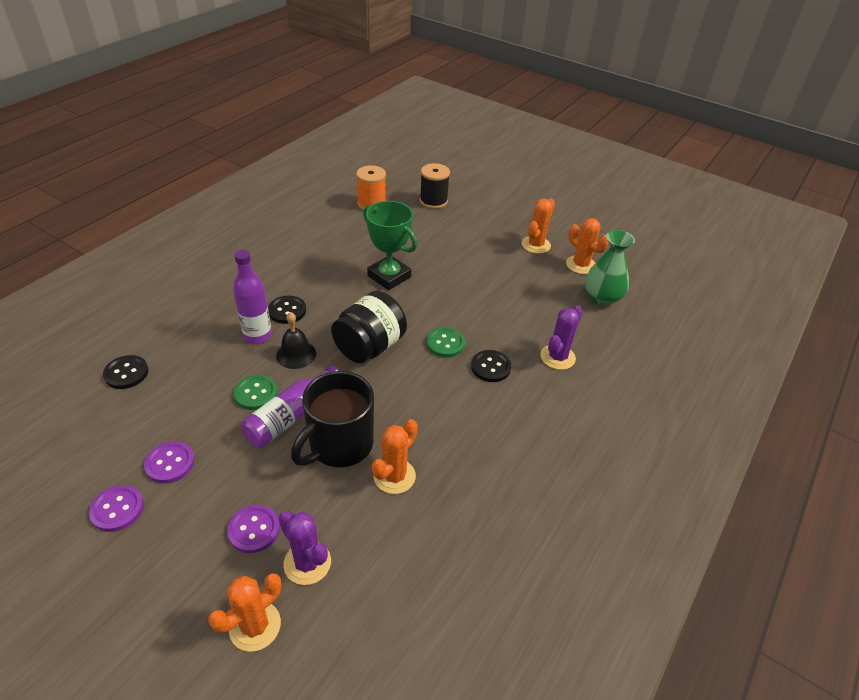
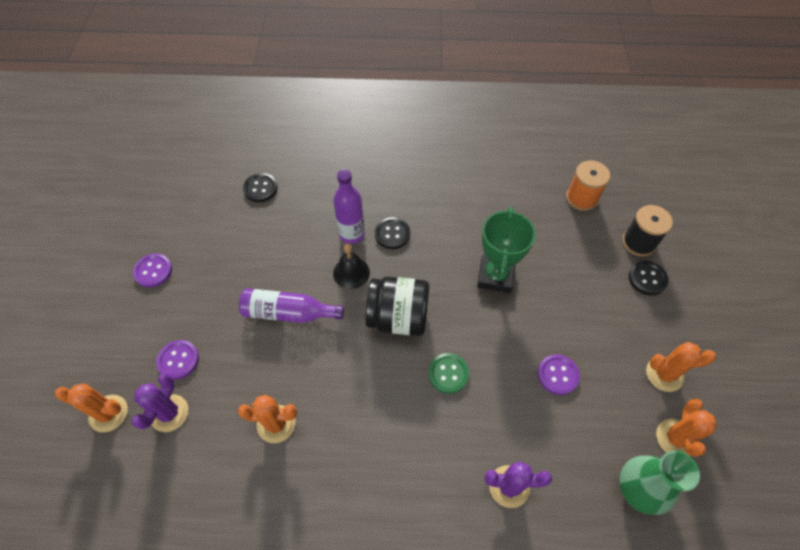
camera: 60 degrees right, 15 degrees up
(170, 463) = (203, 271): purple button -> purple button (557, 375)
(256, 393) = (294, 275): green button -> none
(339, 445) = (282, 364): black mug -> none
(490, 367) = (448, 430): black button -> black button (647, 279)

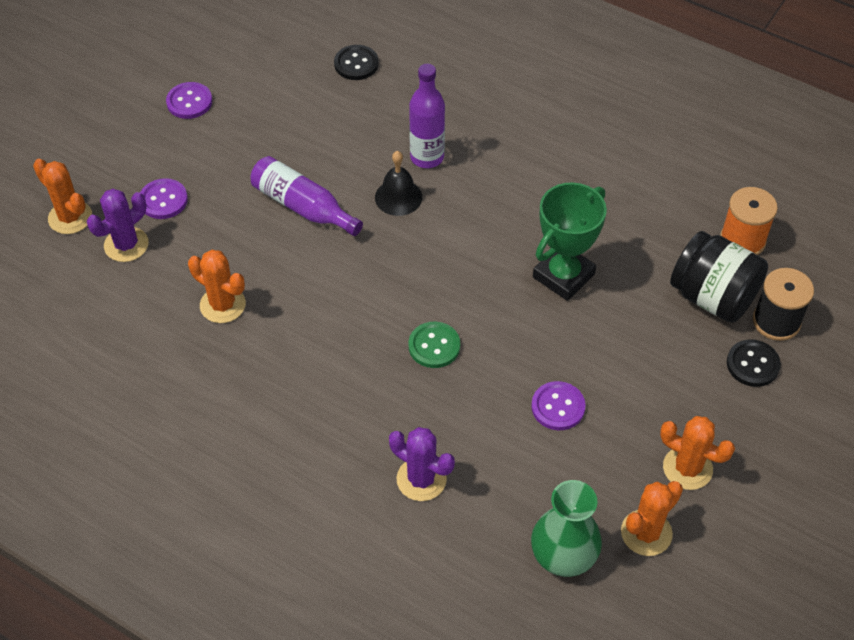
camera: 30 degrees right, 5 degrees down
(392, 234) = (474, 177): black button -> none
(398, 317) = (419, 266): black jar -> black jar (713, 297)

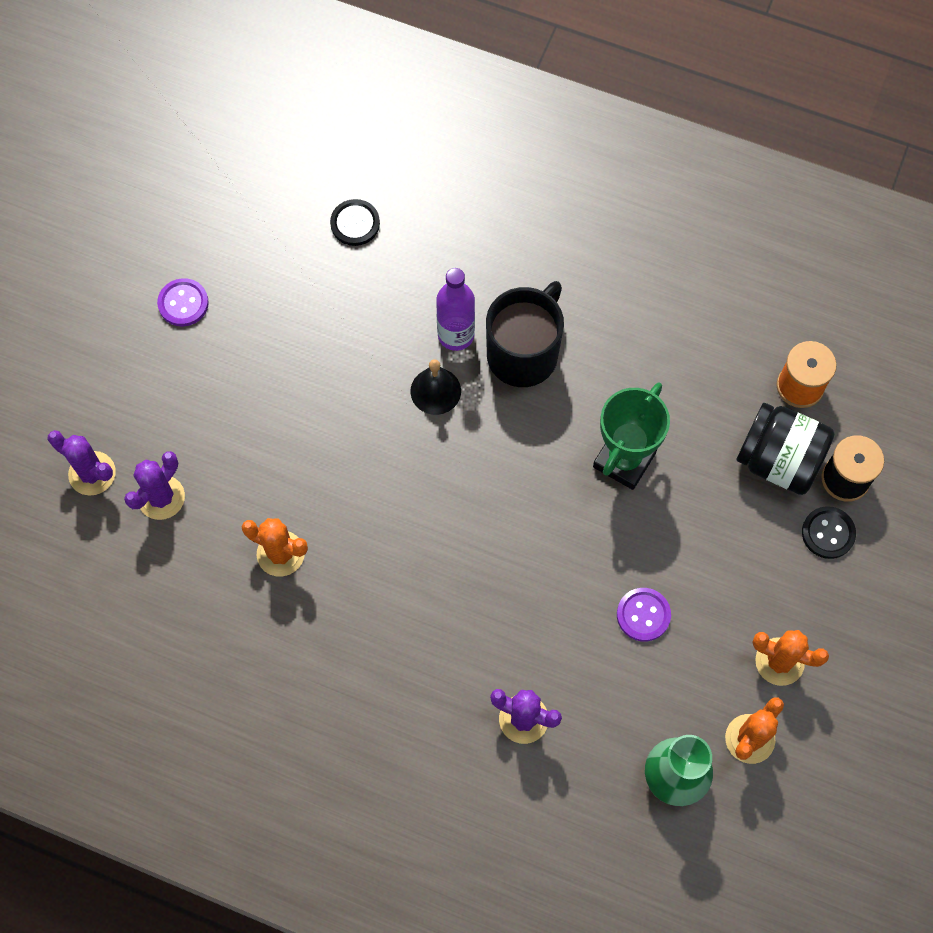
camera: 10 degrees left, 15 degrees up
(70, 217) = (92, 473): orange cactus -> purple cactus
(163, 200) = (186, 435): purple button -> none
(303, 206) = (337, 419): purple bottle -> none
(434, 346) = (507, 566): green button -> none
(486, 179) = (524, 353): none -> black mug

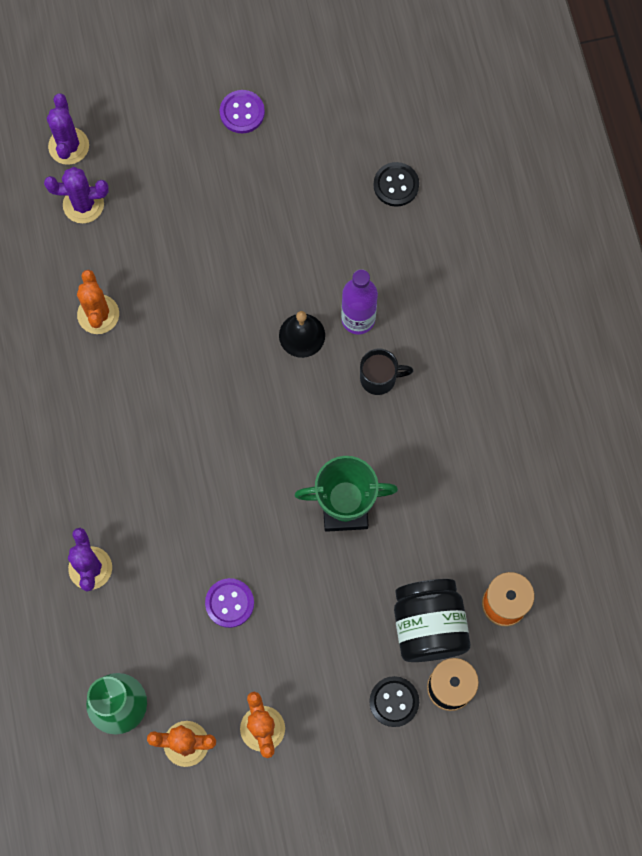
camera: 55 degrees right, 5 degrees up
(524, 353) = (379, 378): black mug -> black mug, size x0.54

